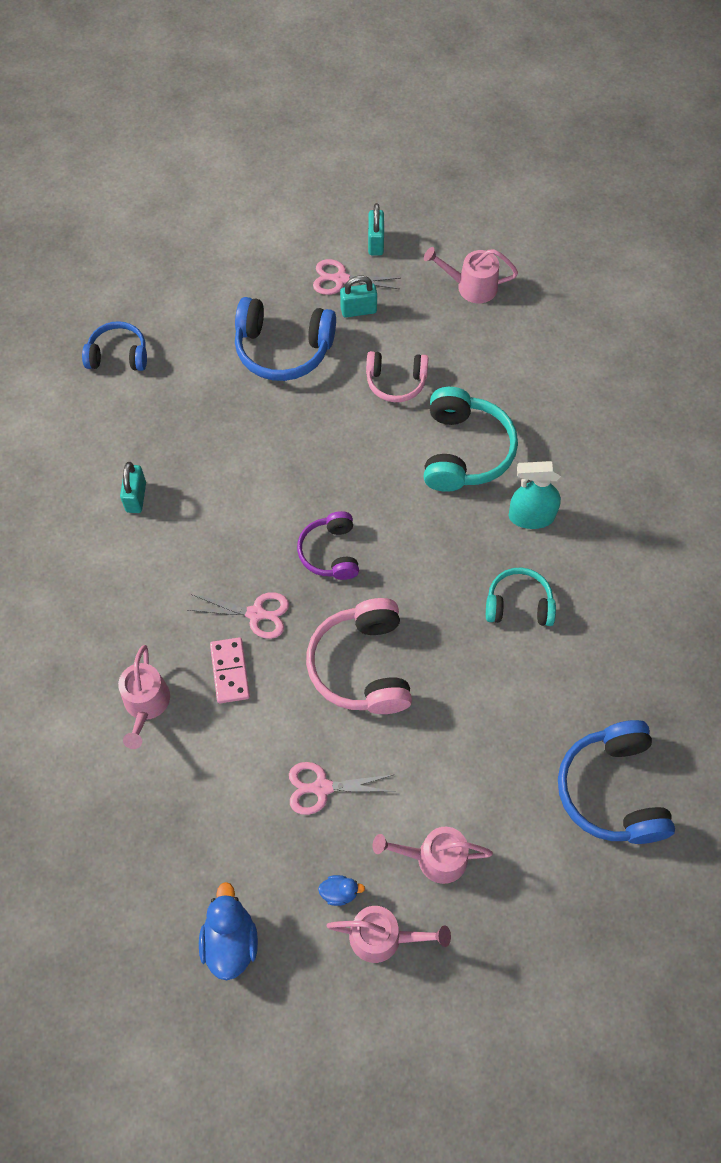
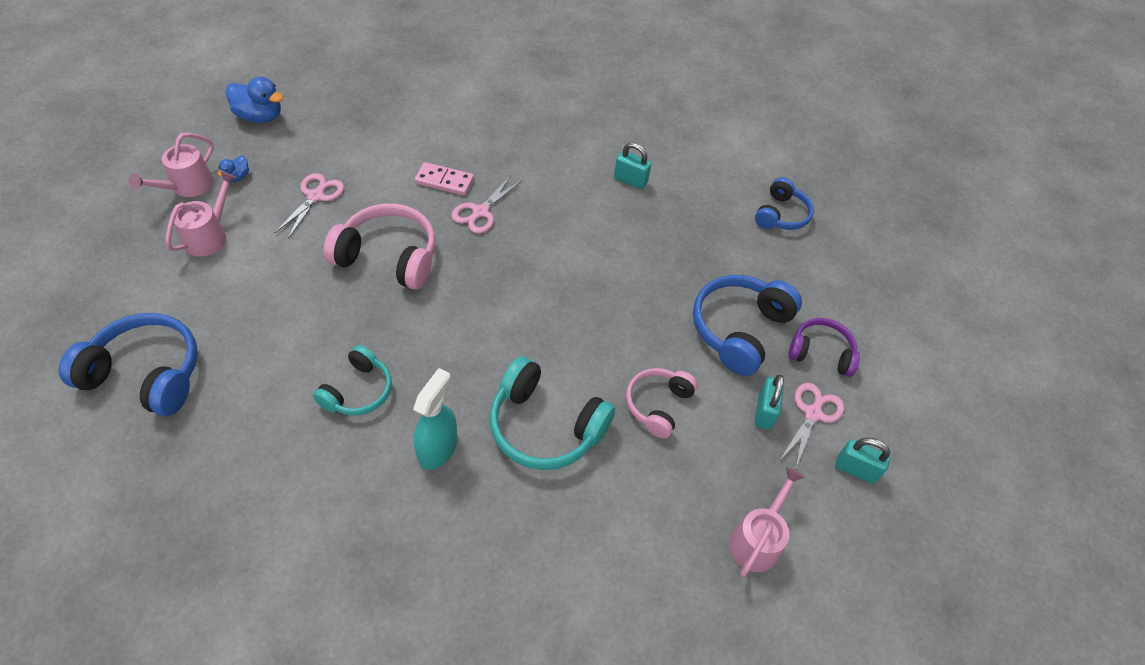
camera: 110 degrees right, 10 degrees down
(146, 705) = (452, 131): pink watering can -> none
(330, 552) = (503, 278): purple headphones -> purple headphones (821, 353)

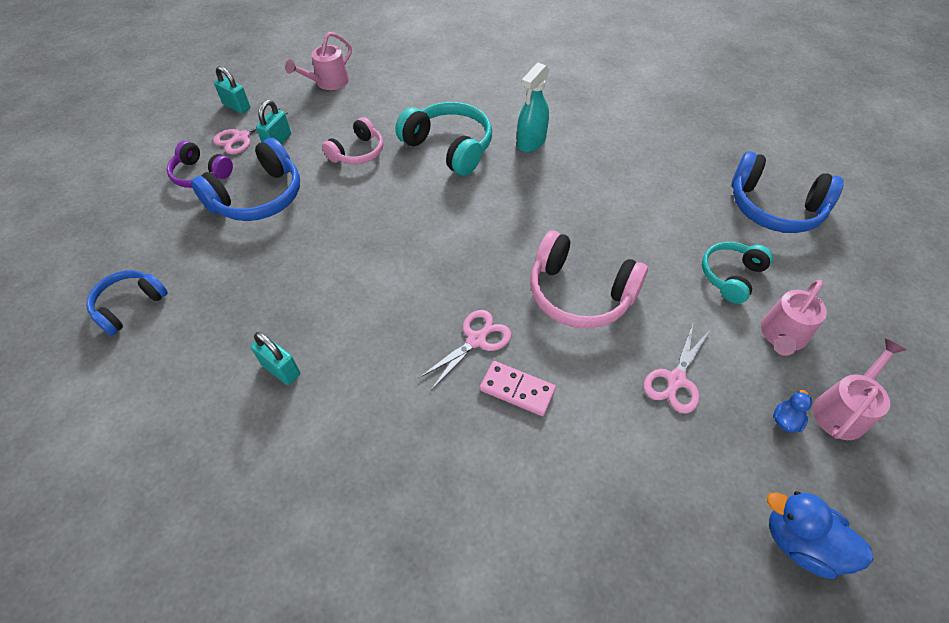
camera: 165 degrees left, 0 degrees up
(358, 391) = (594, 181): turquoise headphones -> turquoise headphones (731, 276)

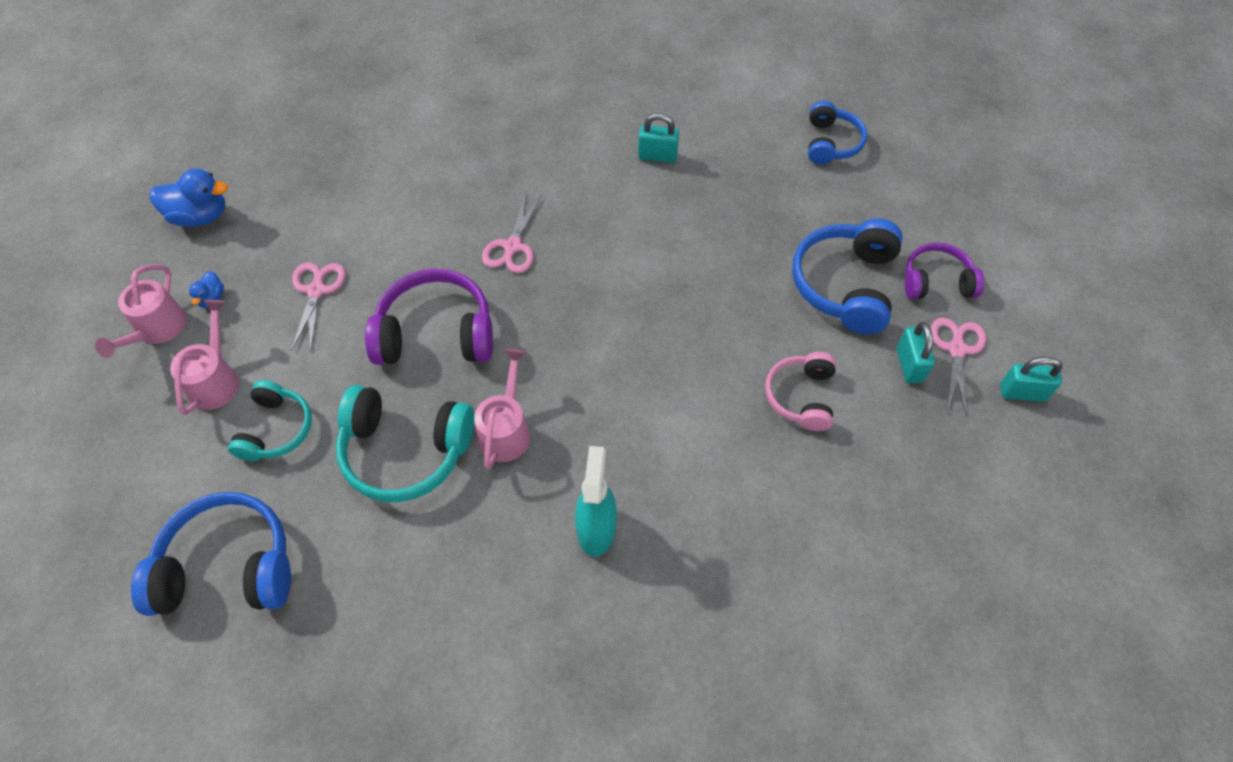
camera: 150 degrees right, 5 degrees up
(328, 83) = (961, 501): pink watering can -> pink watering can (506, 430)
(449, 147) = (697, 462): turquoise headphones -> turquoise headphones (405, 451)
(517, 390) = (454, 223): pink domino -> none
(579, 294) = (436, 333): pink headphones -> purple headphones

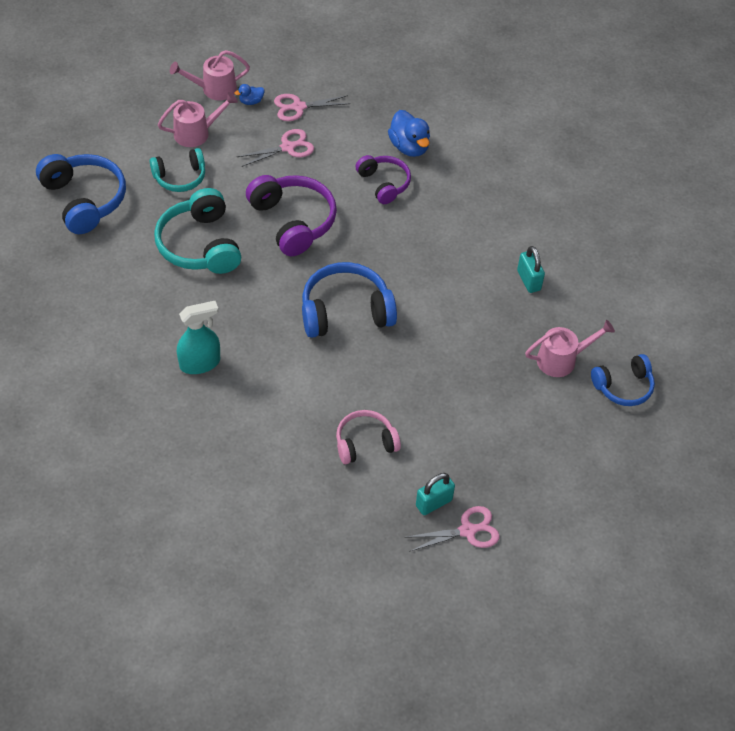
camera: 60 degrees right, 5 degrees down
(200, 216) = (307, 64): blue duck -> blue duck (409, 147)
(506, 430) = (243, 288): pink watering can -> pink watering can (562, 359)
(512, 247) = (388, 231): pink scissors -> pink scissors (298, 107)
(845, 285) = (483, 440): blue headphones -> blue headphones (345, 311)
(936, 281) = (526, 500): purple headphones -> purple headphones (384, 183)
(1022, 392) = (453, 585): turquoise padlock -> none

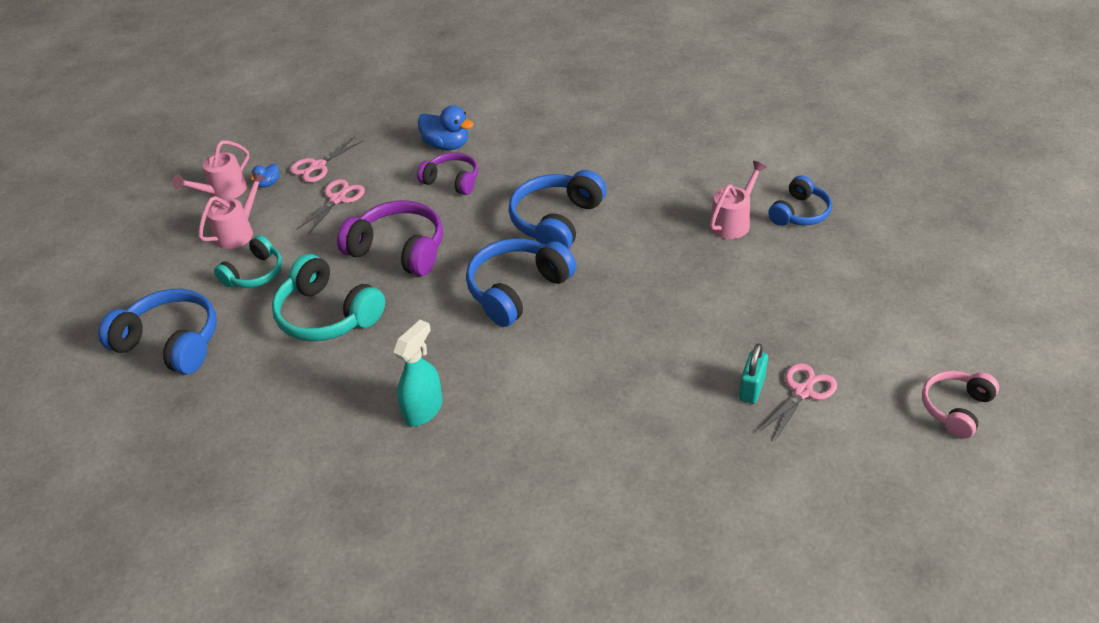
camera: 30 degrees left, 10 degrees down
(365, 443) = (643, 380): pink headphones -> pink headphones (956, 408)
(427, 271) = (556, 221): none -> blue headphones
(529, 280) = (645, 183): turquoise padlock -> none

